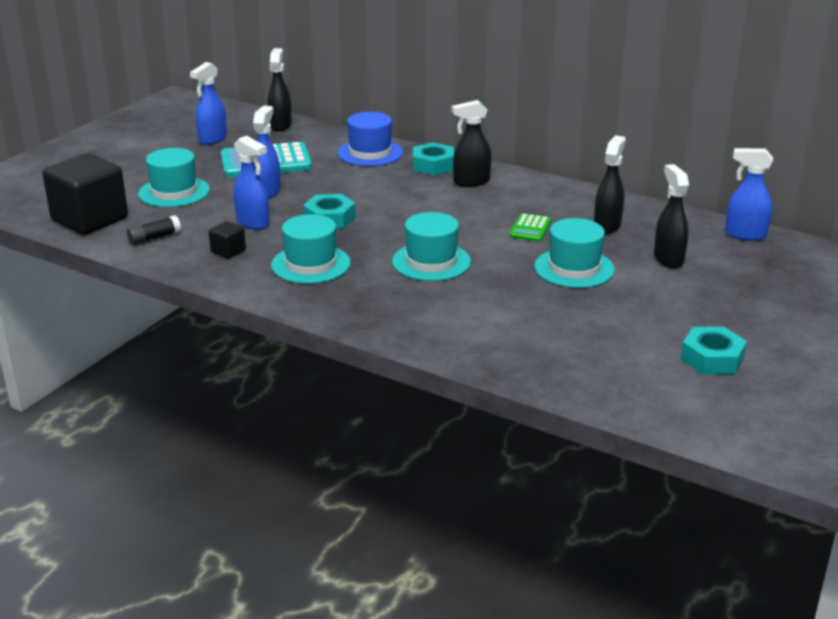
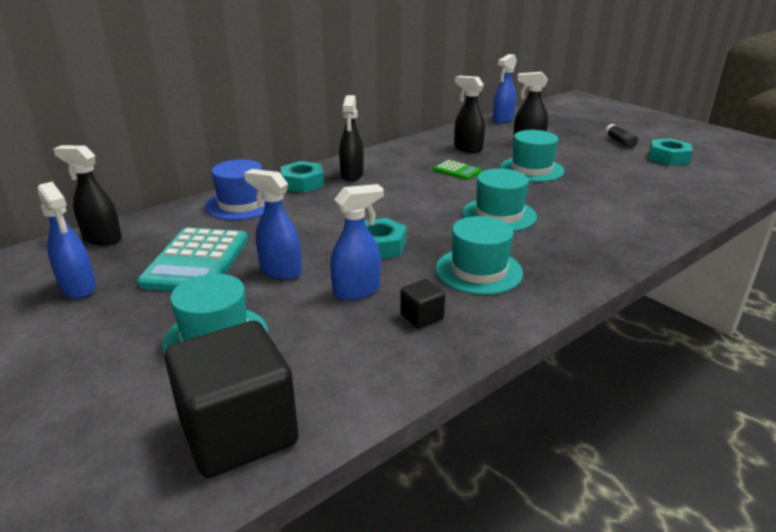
camera: 70 degrees left, 0 degrees up
(154, 238) = (348, 371): black glue stick -> black glue stick (620, 142)

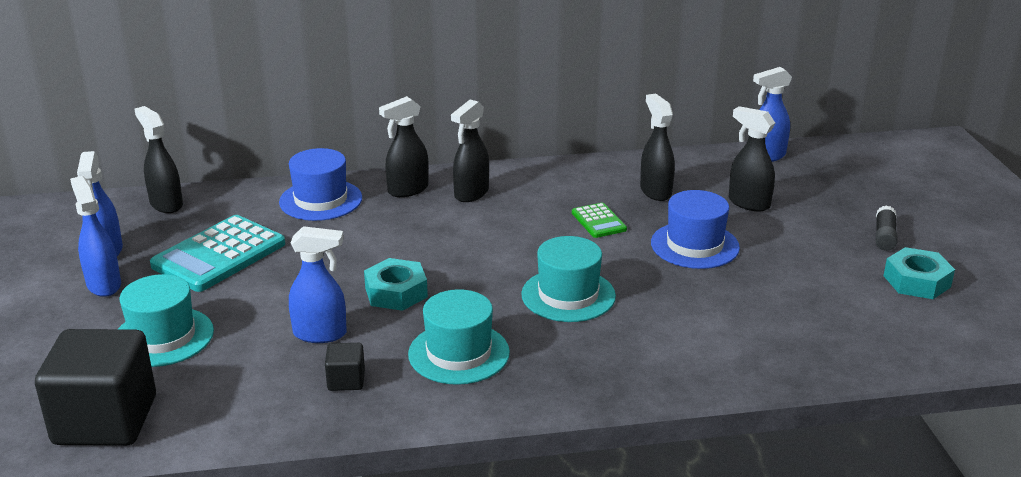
camera: 30 degrees right, 0 degrees up
(280, 271) = (277, 289): blue spray bottle -> blue spray bottle (104, 284)
(302, 183) = (407, 190): turquoise nut -> black spray bottle
(531, 169) = (694, 245): turquoise hat -> blue hat

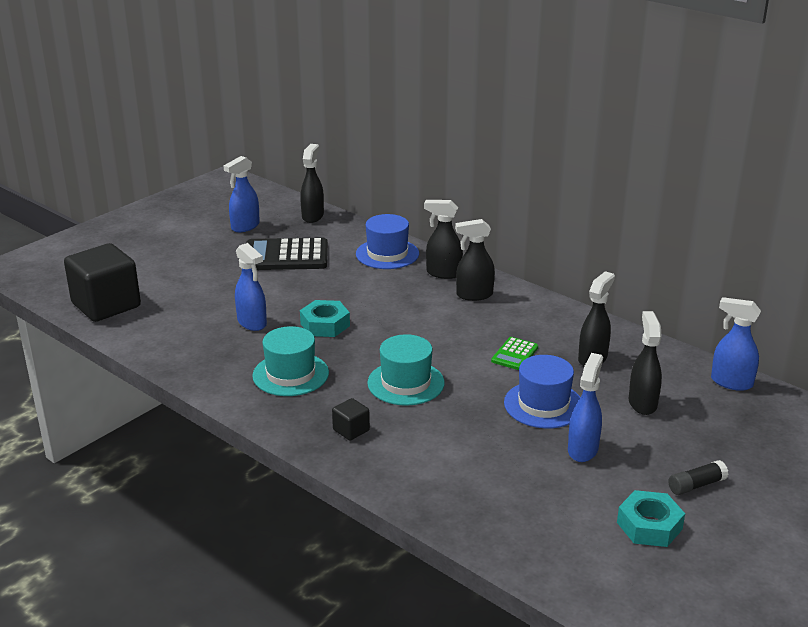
camera: 50 degrees right, 0 degrees up
(104, 284) = (215, 242): blue spray bottle -> blue spray bottle (583, 449)
(163, 337) = (191, 282): turquoise hat -> none
(219, 255) = (286, 256): turquoise calculator -> black calculator
(346, 380) = (219, 352): black cube -> black cube (351, 430)

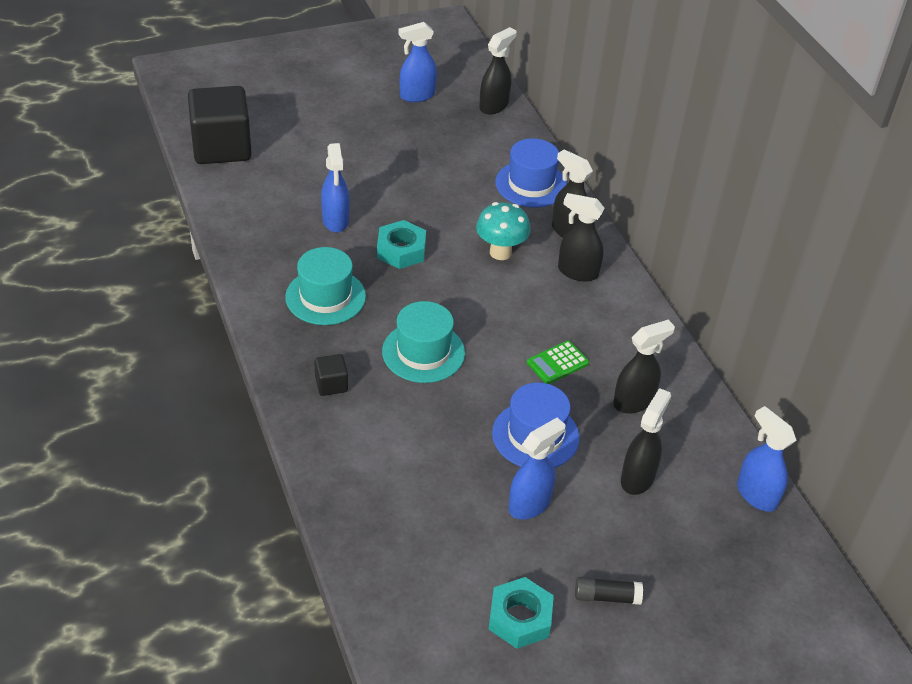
camera: 25 degrees right, 15 degrees up
(286, 256) = (428, 149): black calculator -> none
(404, 301) = (500, 252): none -> turquoise mushroom

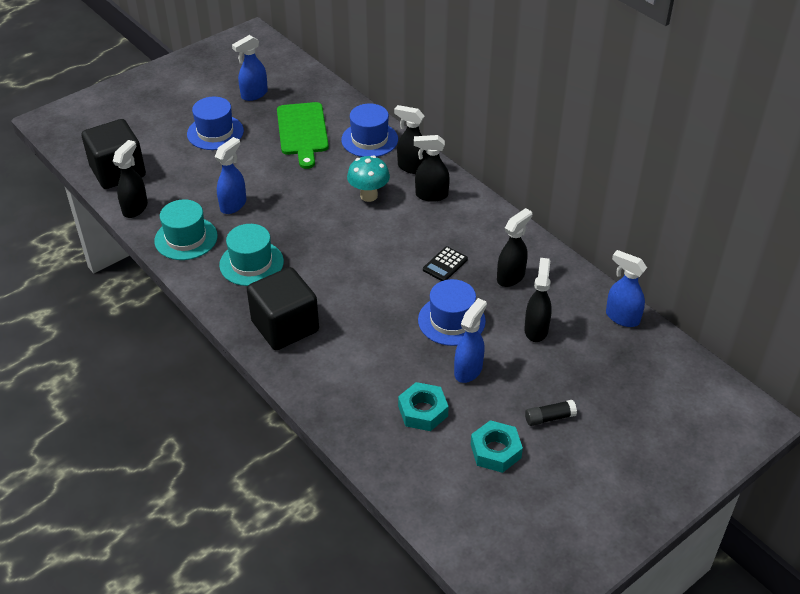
camera: 15 degrees left, 0 degrees up
(331, 384) = (285, 326): black cube -> black cube, size x2.30
(335, 221) = (233, 205): blue spray bottle -> blue spray bottle turned 120 degrees counterclockwise
(352, 129) = (215, 132): none -> blue hat
(401, 250) = (294, 214): turquoise nut -> turquoise nut (423, 411)
(423, 352) = (343, 284): turquoise hat -> turquoise hat (186, 238)
(454, 154) = (302, 131): none -> green cutting board
(494, 106) = (316, 88): black spray bottle -> black spray bottle (135, 208)
(557, 363) = (445, 264): green calculator -> black calculator

